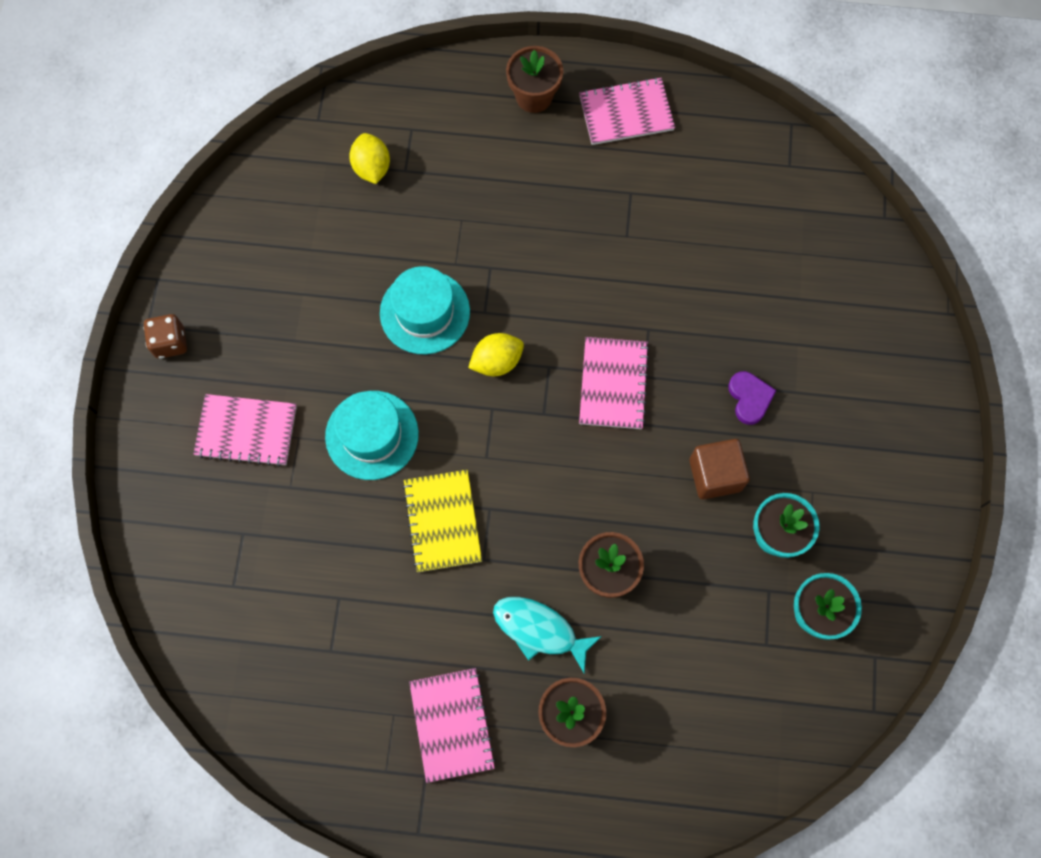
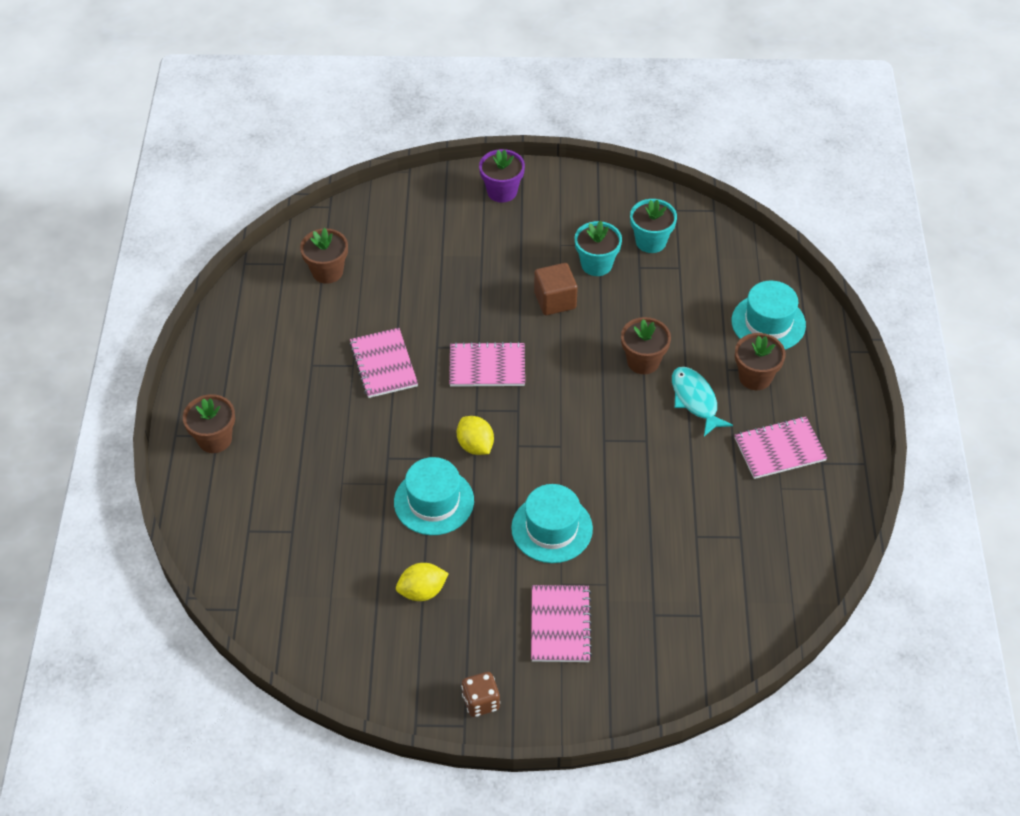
camera: 95 degrees left, 20 degrees down
(372, 168) = (290, 558): yellow lemon -> yellow lemon (422, 591)
(442, 521) = (619, 470): yellow notebook -> none
(539, 630) = (695, 400): turquoise fish -> turquoise fish turned 135 degrees clockwise
(626, 113) = (233, 372): pink notebook -> pink notebook (383, 364)
(661, 751) = (768, 323): none -> turquoise hat
(749, 398) = (490, 282): purple heart -> none
(774, 212) = (327, 271): none -> brown flower pot
(911, 426) = (502, 191): none -> purple flower pot

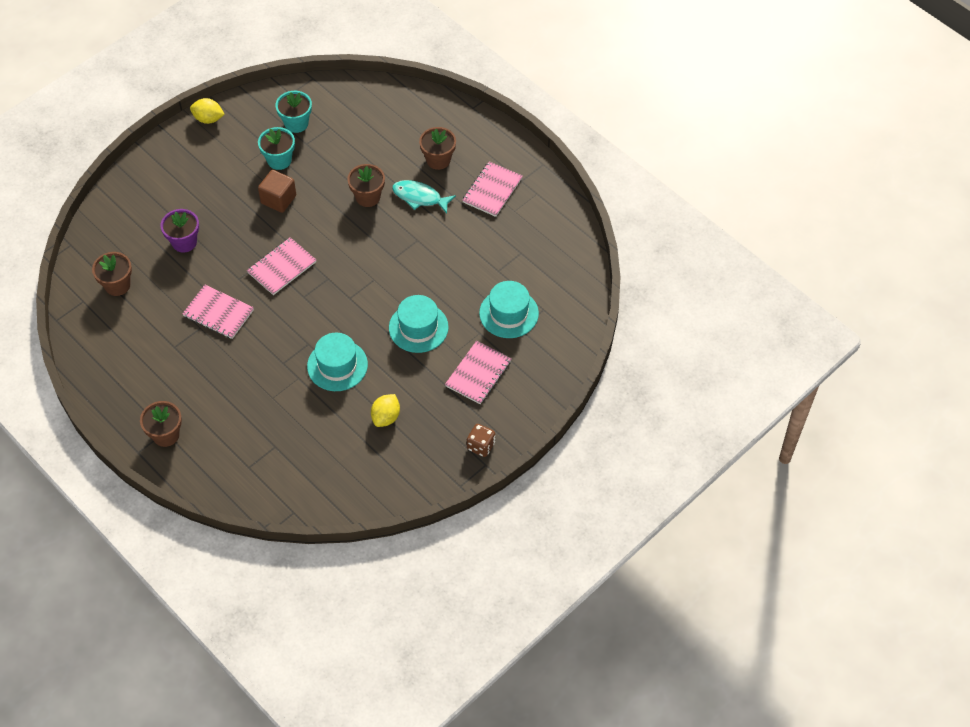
camera: 45 degrees left, 5 degrees up
(475, 445) = (326, 317): yellow lemon -> yellow lemon (208, 119)
(502, 191) = (171, 157): purple flower pot -> purple flower pot (184, 242)
(560, 625) = (478, 373): pink notebook -> pink notebook turned 75 degrees clockwise
(768, 323) = (413, 123): turquoise hat -> turquoise hat (509, 313)

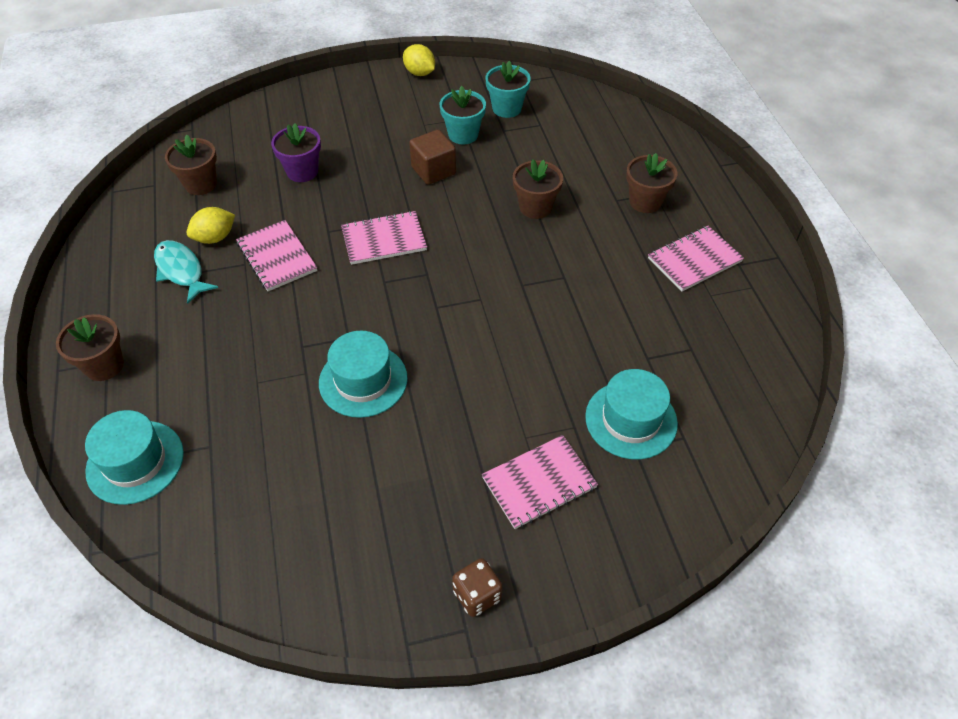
camera: 30 degrees right, 5 degrees down
(386, 417) = (375, 480): yellow lemon -> yellow lemon (215, 238)
(418, 327) = (497, 382): turquoise hat -> turquoise hat (135, 462)
(419, 197) = (597, 232): turquoise fish -> turquoise fish (181, 271)

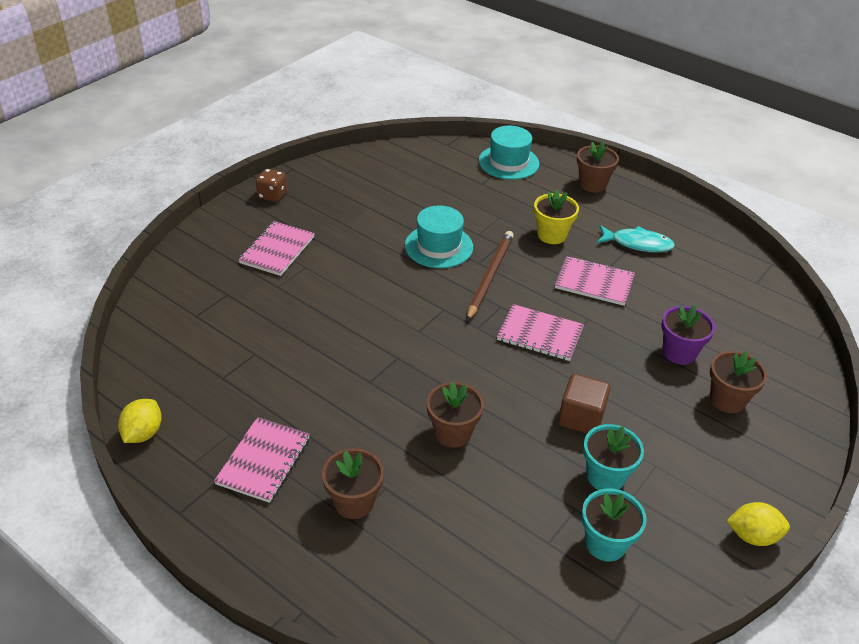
camera: 140 degrees right, 10 degrees down
(200, 184) = (729, 300): brown flower pot -> brown flower pot (727, 400)
(215, 238) = (653, 272): yellow lemon -> yellow lemon (143, 433)
(239, 327) = (552, 235): none -> yellow flower pot
(356, 316) = (490, 276): none -> brown pencil
(384, 240) = (540, 334): pink notebook -> pink notebook turned 75 degrees clockwise
(631, 420) = (240, 308): turquoise hat -> none

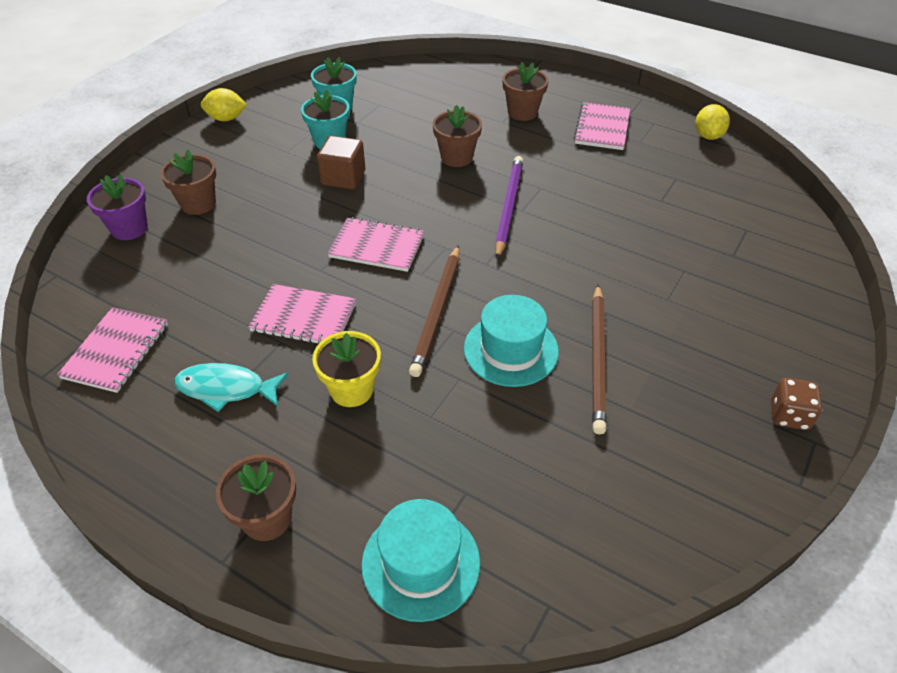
camera: 175 degrees right, 5 degrees up
(277, 250) = (717, 319): pink notebook -> pink notebook (116, 351)
(379, 235) = (598, 359): none -> brown pencil
(410, 362) = (508, 207): none -> purple pencil
(679, 352) = (228, 243): purple flower pot -> purple flower pot (129, 228)

